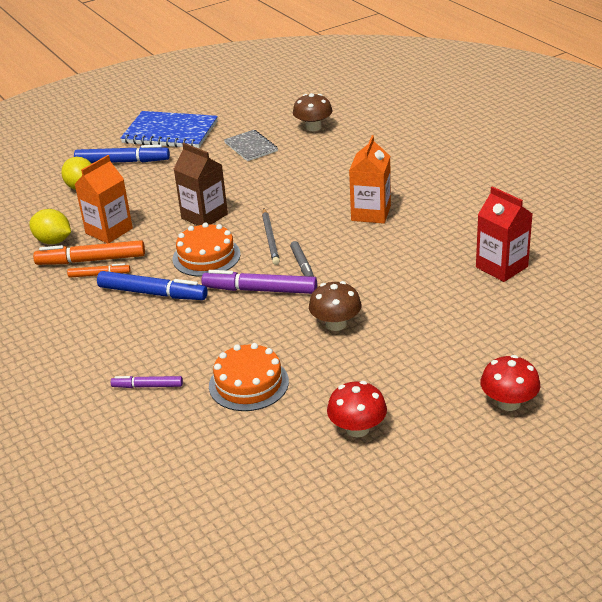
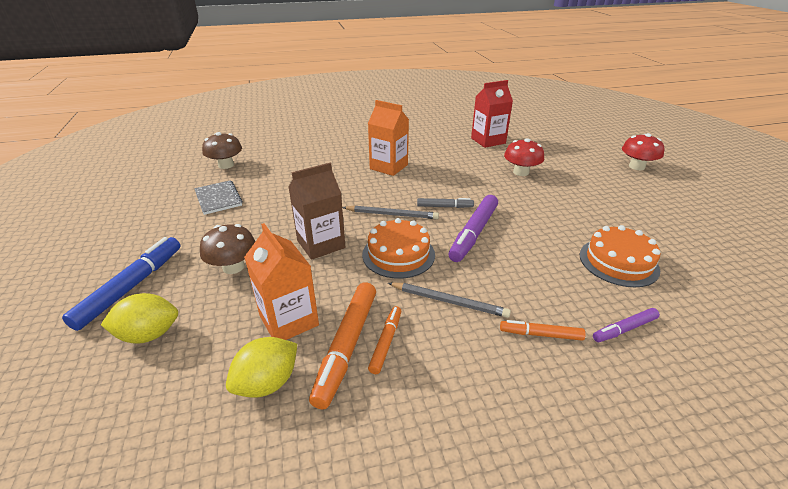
camera: 75 degrees left, 0 degrees up
(128, 342) = (540, 334): none -> orange marker
(147, 386) = (624, 329): purple marker -> purple marker turned 45 degrees clockwise
(152, 293) = (449, 301): blue marker -> grey pencil
(170, 132) = (114, 240): blue notebook -> none
(250, 147) = (218, 198): grey notebook -> grey notebook turned 75 degrees clockwise
(336, 324) = (537, 207): brown mushroom -> brown mushroom (233, 267)
(357, 429) = (674, 221): red mushroom -> red mushroom (521, 172)

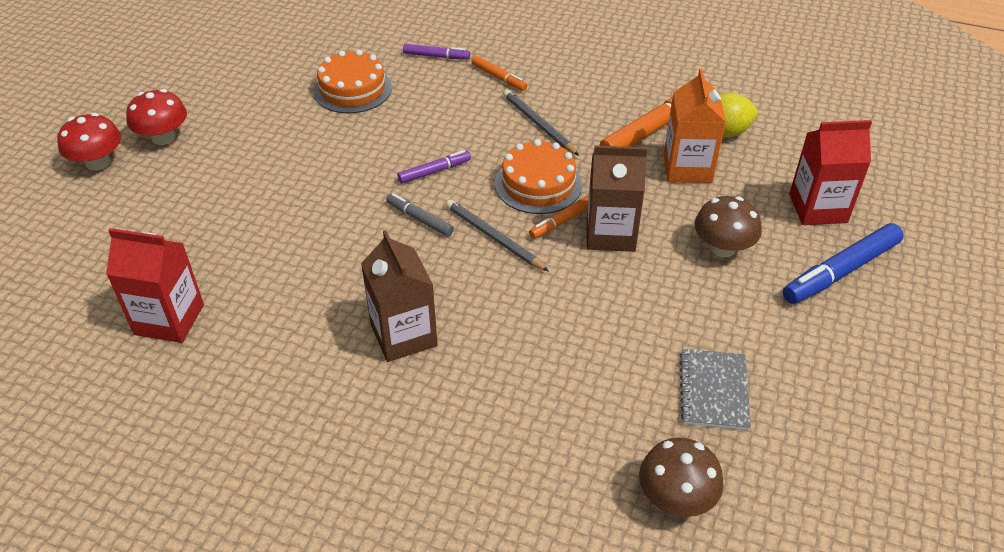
camera: 145 degrees left, 10 degrees up
(149, 334) = (818, 208): yellow lemon -> red carton
(386, 342) = (618, 120): orange marker -> orange marker (562, 221)
(388, 167) = (403, 335): orange carton -> brown carton
(474, 233) = (434, 171): purple marker -> purple marker, size x0.56
(521, 172) = (245, 226): red mushroom -> red mushroom (163, 137)

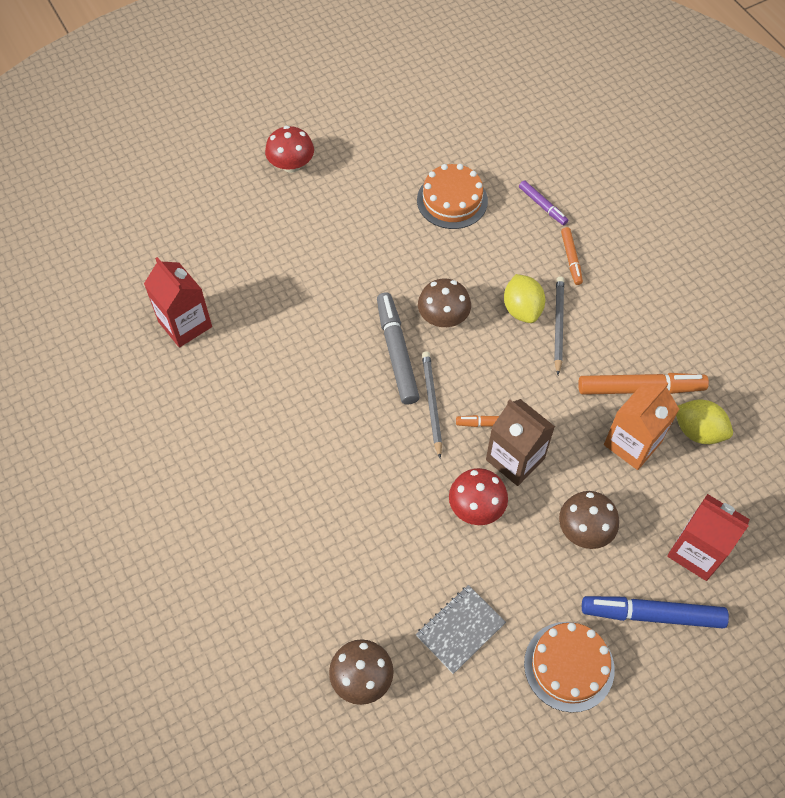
camera: 40 degrees right, 15 degrees up
(98, 162) = (236, 161): red mushroom -> red mushroom (476, 507)
(403, 335) = (307, 438): brown carton -> none
(419, 219) = (396, 352): grey marker -> grey marker, size x1.80
(434, 171) = (443, 317): purple marker -> brown mushroom
(497, 130) = (522, 309): none -> yellow lemon
(538, 184) = (505, 379): orange cake -> orange cake (569, 666)

